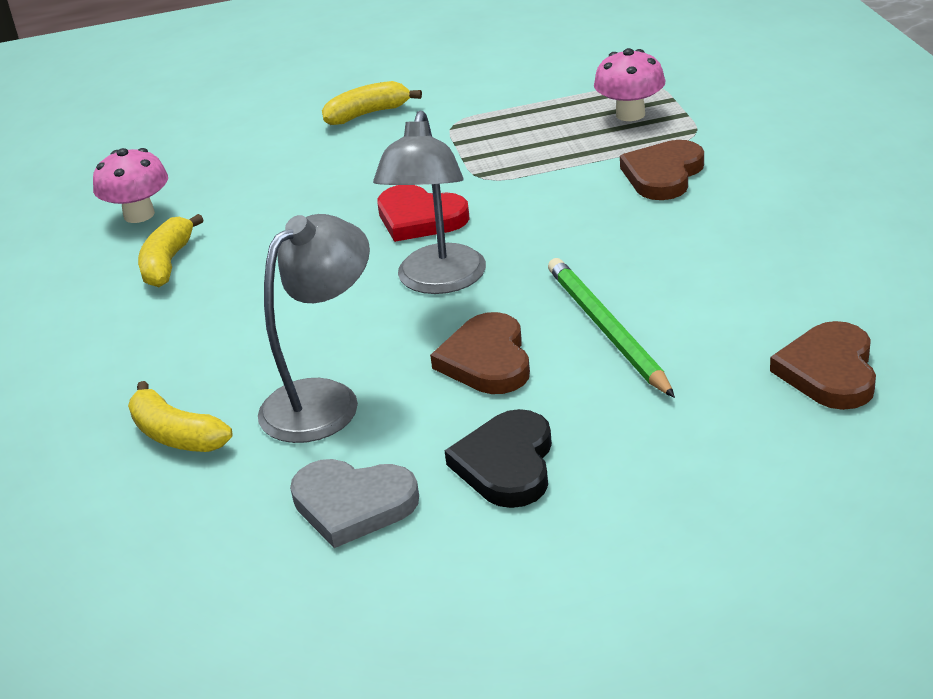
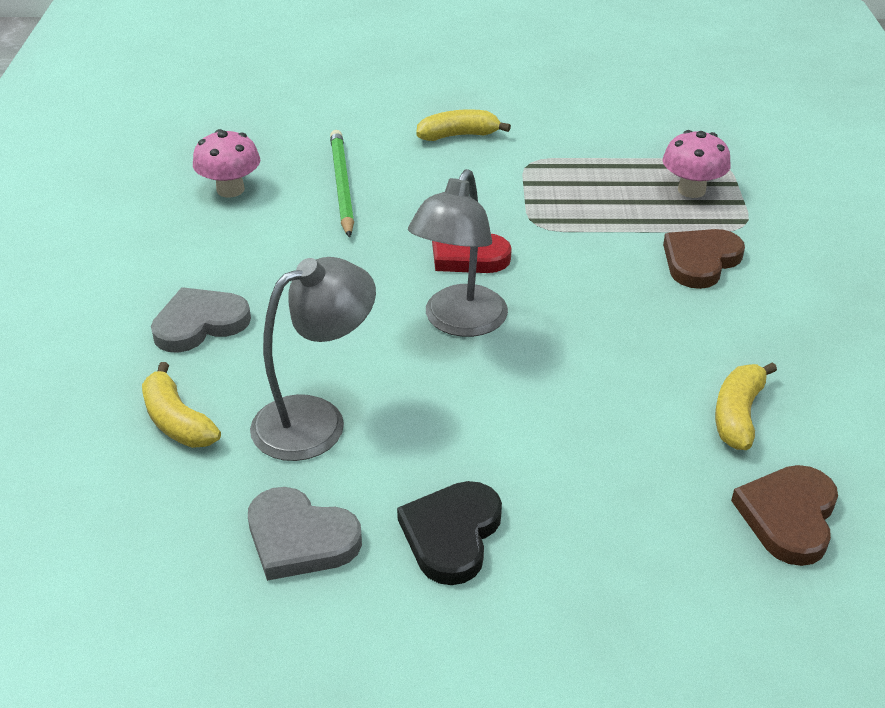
camera: 10 degrees right, 5 degrees up
(161, 343) = (200, 323): none -> grey heart
(168, 263) = (236, 244): yellow banana -> yellow banana (738, 415)
(487, 360) = (473, 417): brown heart -> none
(606, 330) = (592, 413): green pencil -> green pencil (341, 185)

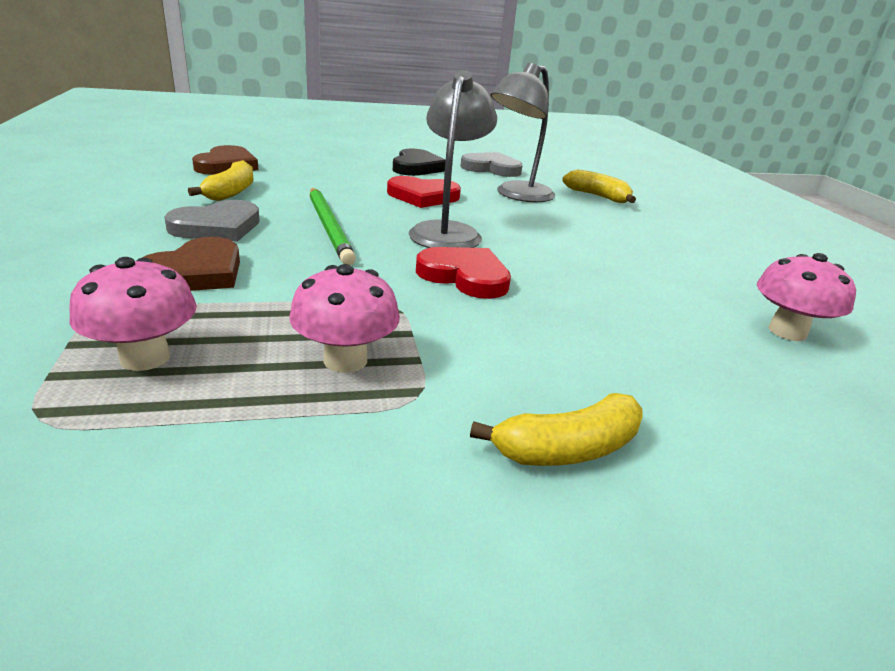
camera: 165 degrees right, 10 degrees down
(200, 323) = (647, 232): grey heart -> grey heart (217, 227)
(341, 185) = (666, 343): green pencil -> green pencil (329, 227)
(468, 412) = (423, 196): none -> red heart
(571, 183) = (345, 360): none -> pink mushroom

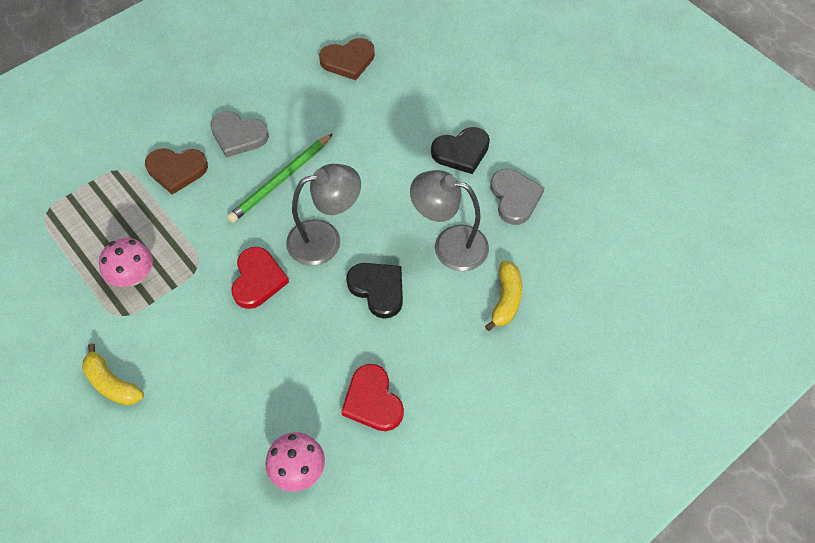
camera: 65 degrees right, 30 degrees up
(145, 358) = (95, 211): pink mushroom -> none
(231, 192) = (298, 100): yellow banana -> none
(423, 196) = (387, 192): red heart -> red heart (372, 401)
(543, 230) = (378, 289): none -> black heart

